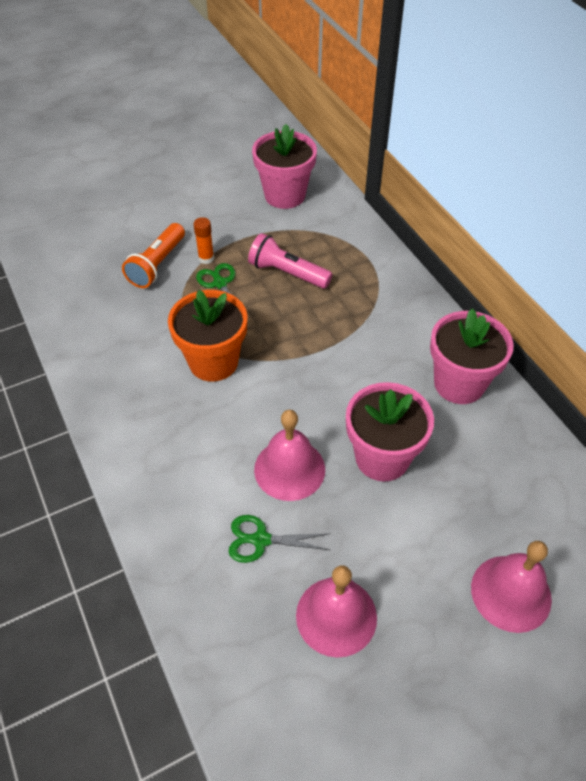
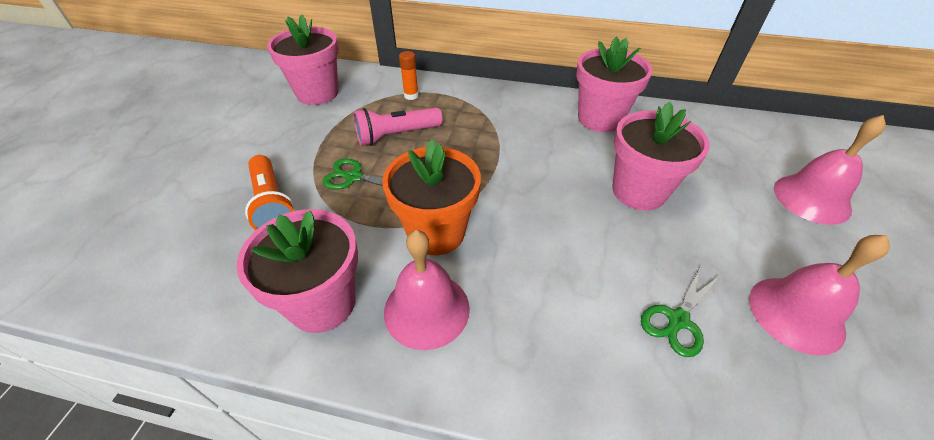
camera: 50 degrees left, 5 degrees down
(109, 348) = (322, 303): none -> pink flower pot
(206, 258) = (314, 169): orange glue stick -> orange glue stick (411, 96)
(289, 469) = (608, 252): pink bell -> pink bell (426, 309)

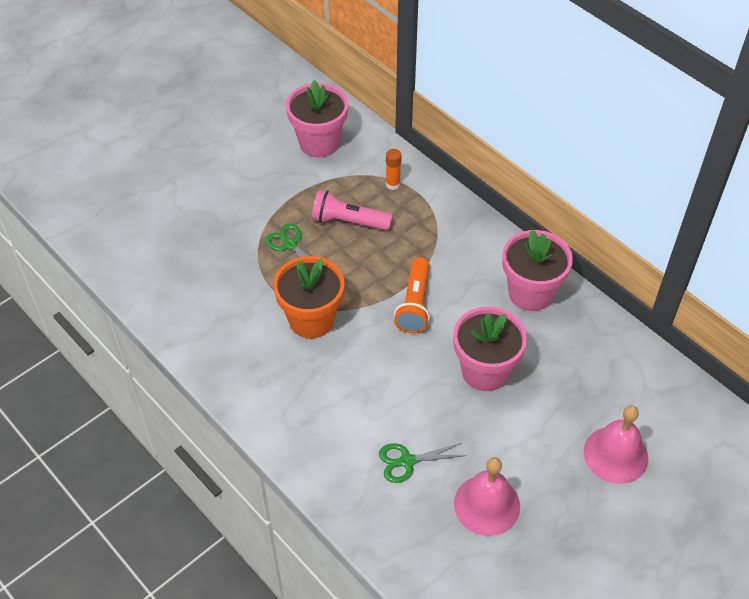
camera: 35 degrees right, 5 degrees up
(272, 204) = (224, 238): orange flashlight -> orange flashlight (415, 304)
(322, 303) = (211, 327): pink flower pot -> none
(426, 309) = (266, 365): pink bell -> none

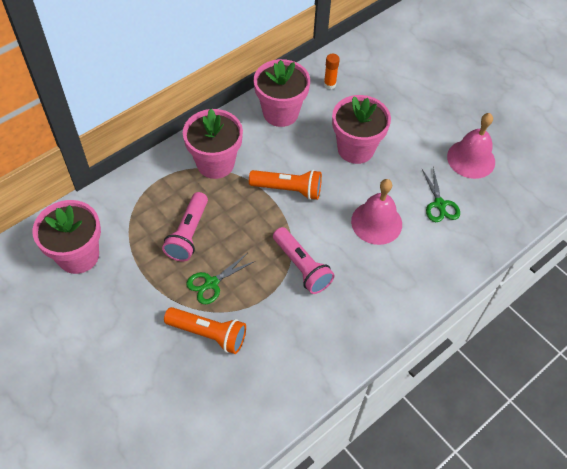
camera: 90 degrees left, 5 degrees up
(233, 246) = (208, 333): none -> orange flashlight
(311, 320) = (302, 266): orange flower pot -> pink flashlight
(393, 184) = (147, 197): orange glue stick -> orange glue stick (329, 84)
(444, 237) = (215, 163): none -> pink flower pot
(615, 454) = (423, 84): pink bell -> pink bell (376, 222)

